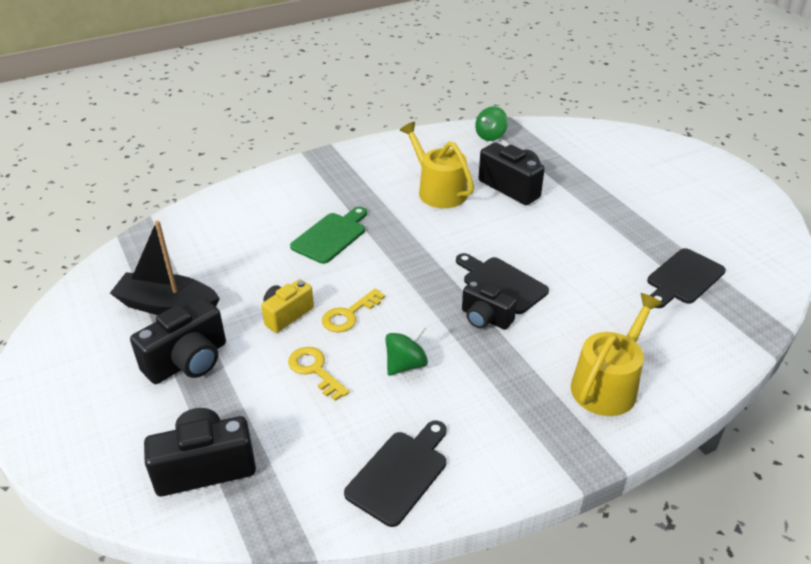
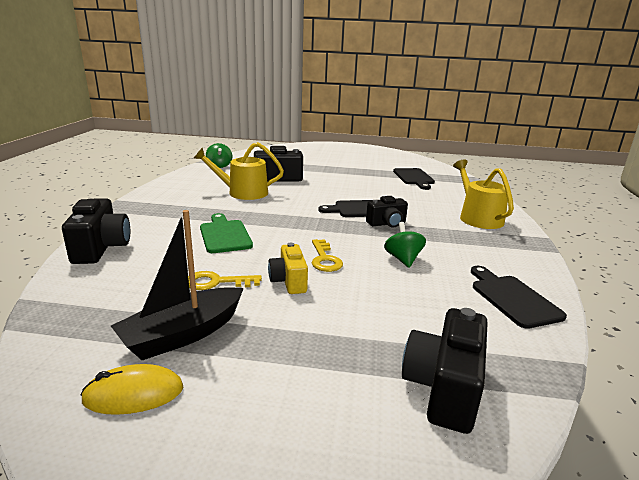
camera: 55 degrees left, 15 degrees down
(96, 324) = (133, 394): none -> yellow mouse
(188, 361) = (283, 349): black camera -> black camera (101, 248)
(315, 370) = (371, 292): yellow key -> yellow key (217, 282)

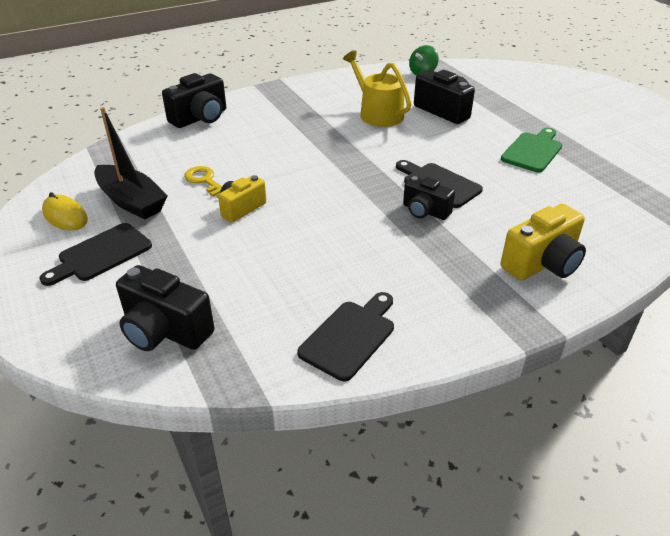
camera: 55 degrees right, 15 degrees up
(183, 334) = (131, 201): black boat -> black boat turned 150 degrees counterclockwise
(224, 235) = (281, 148): green cutting board -> green cutting board (533, 151)
(324, 259) = (299, 208): yellow key -> none
(403, 259) = (353, 248): green spinning top -> none
(414, 178) = (605, 180): black cutting board -> black cutting board (101, 254)
(443, 388) = (165, 331): black camera -> black camera turned 135 degrees counterclockwise
(478, 217) = (542, 263): yellow watering can -> yellow camera

